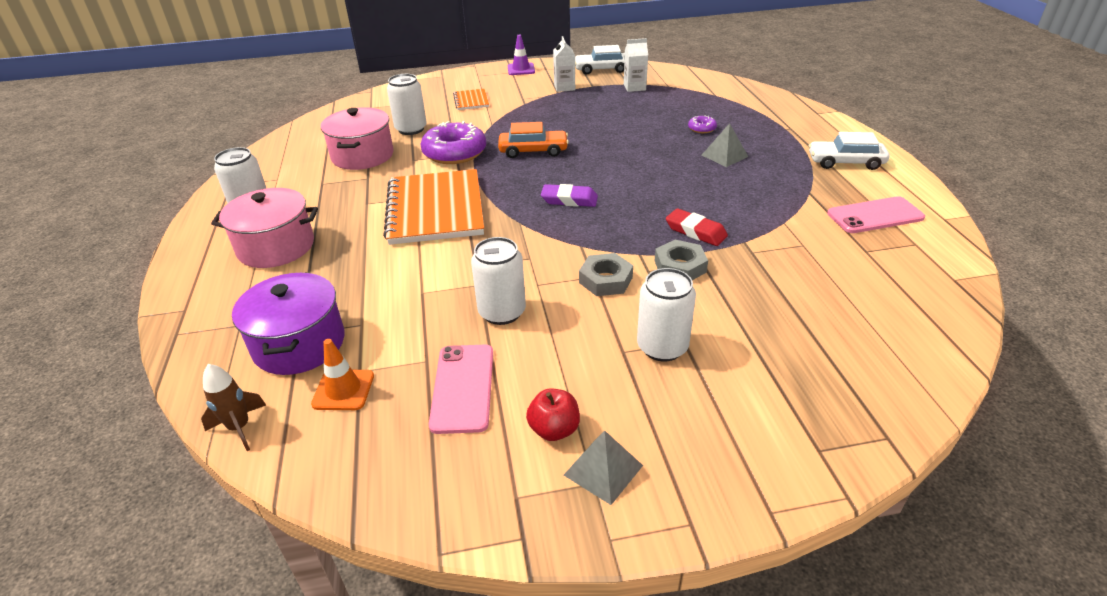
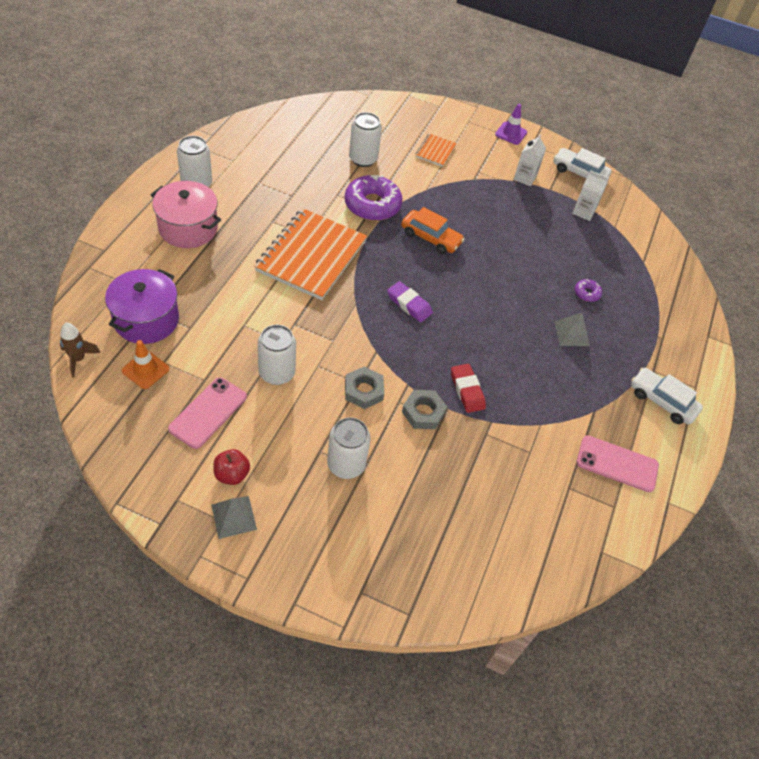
camera: 25 degrees right, 15 degrees up
(362, 156) = (306, 169): pink pot -> none

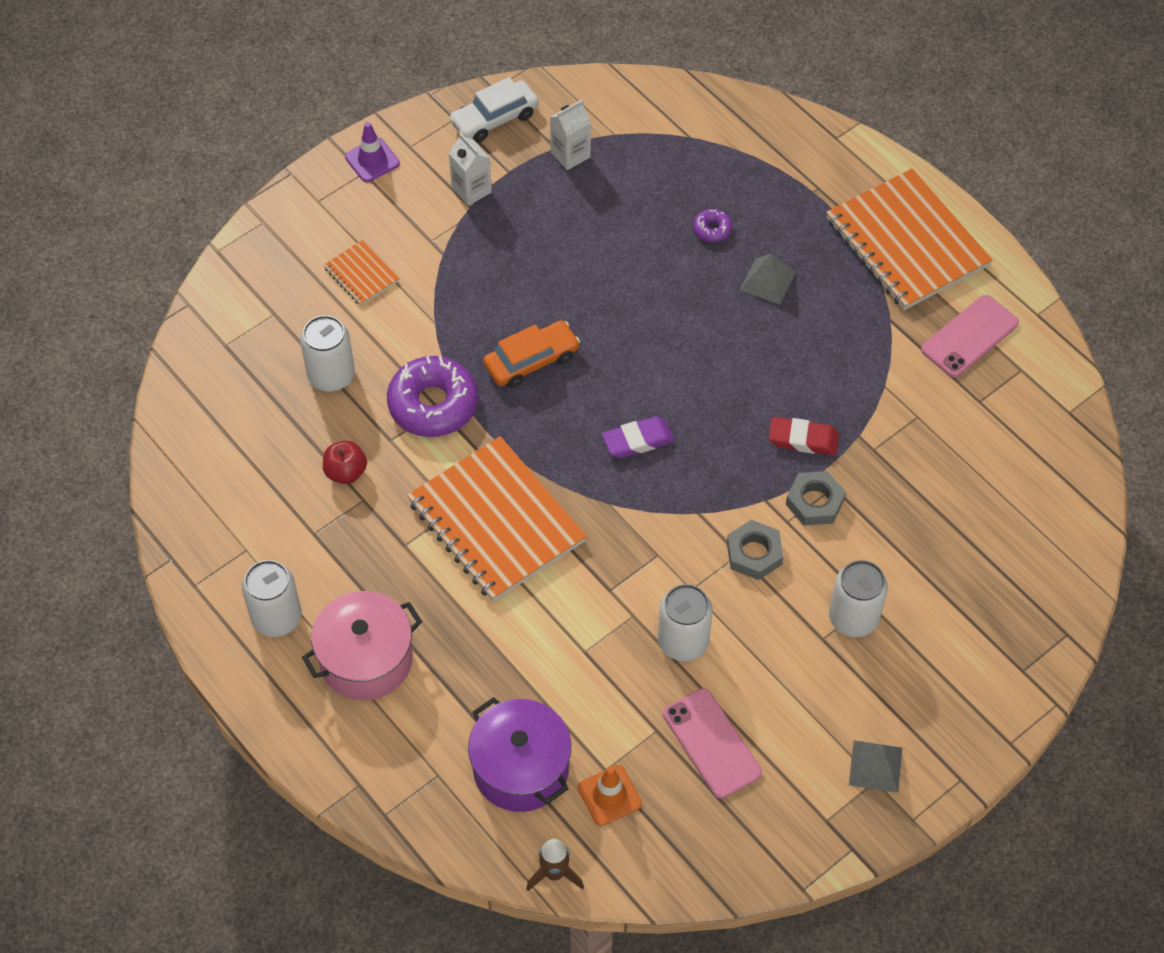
camera: 55 degrees left, 5 degrees up
(232, 474) = (815, 748): red apple -> red apple (346, 472)
(662, 401) = (907, 242): white car -> orange notebook

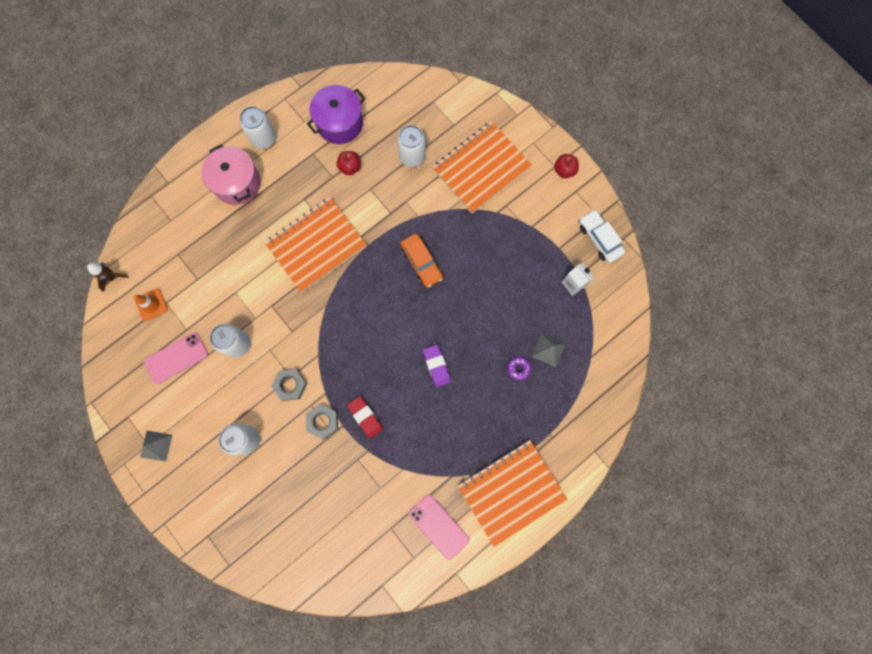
camera: 90 degrees right, 20 degrees up
(361, 274) = (481, 168): orange notebook -> orange notebook, size x2.20
(372, 160) = (564, 170): purple traffic cone -> red apple
(433, 404) = (393, 210): purple donut -> none
(471, 190) = (544, 227): white carton -> none
(521, 768) = (170, 260): purple pot -> purple pot (339, 123)
(638, 440) = (366, 322): purple eraser -> purple eraser (436, 366)
(767, 281) = (479, 401): grey pyramid -> grey pyramid (548, 350)
(803, 439) = (365, 417): red eraser -> red eraser turned 45 degrees counterclockwise

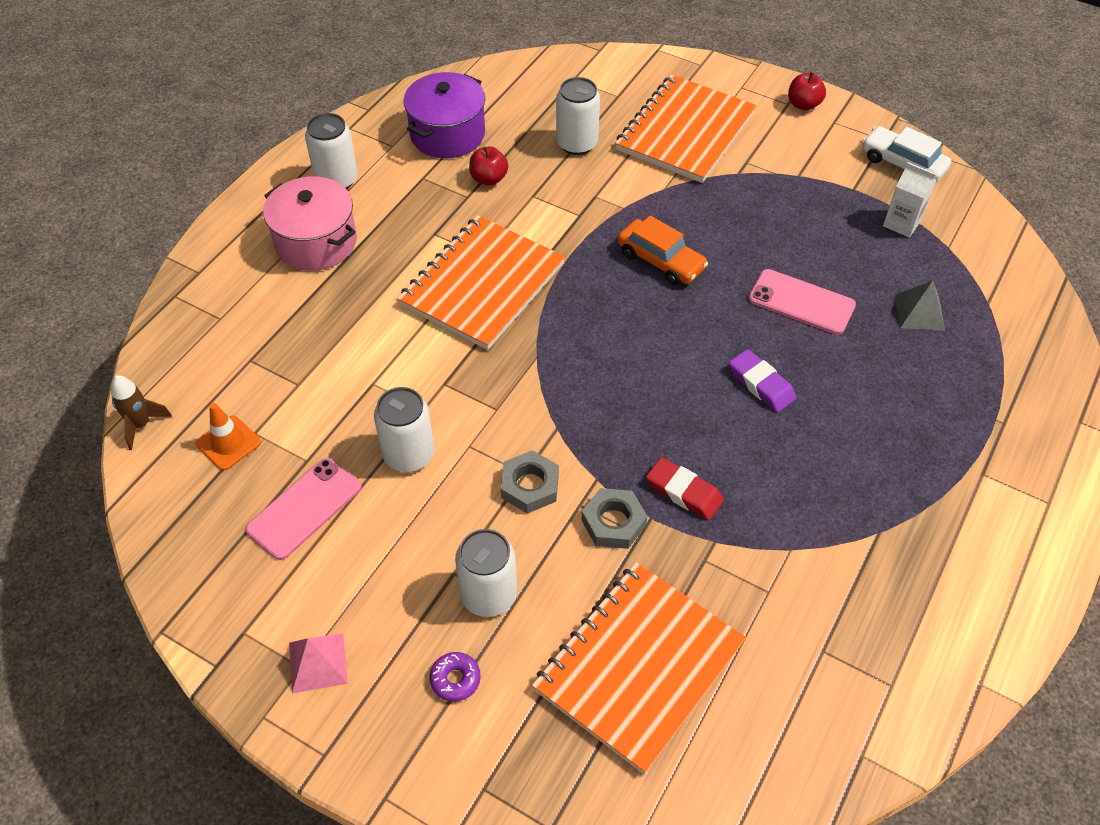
camera: 20 degrees left, 25 degrees down
(156, 446) = (318, 663): grey pyramid -> pink pyramid
(438, 526) = (904, 618): pink phone -> pink phone (801, 302)
(511, 491) = (990, 522): orange notebook -> orange notebook (639, 666)
(518, 368) = (890, 349): purple donut -> purple donut (455, 679)

